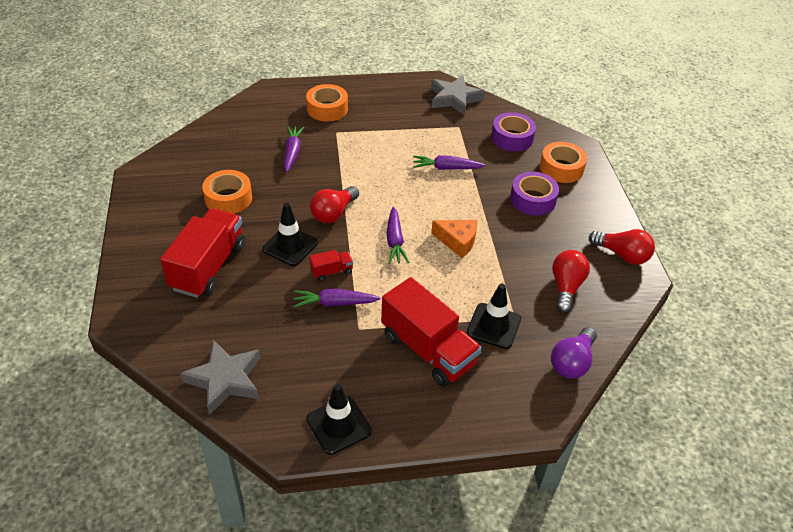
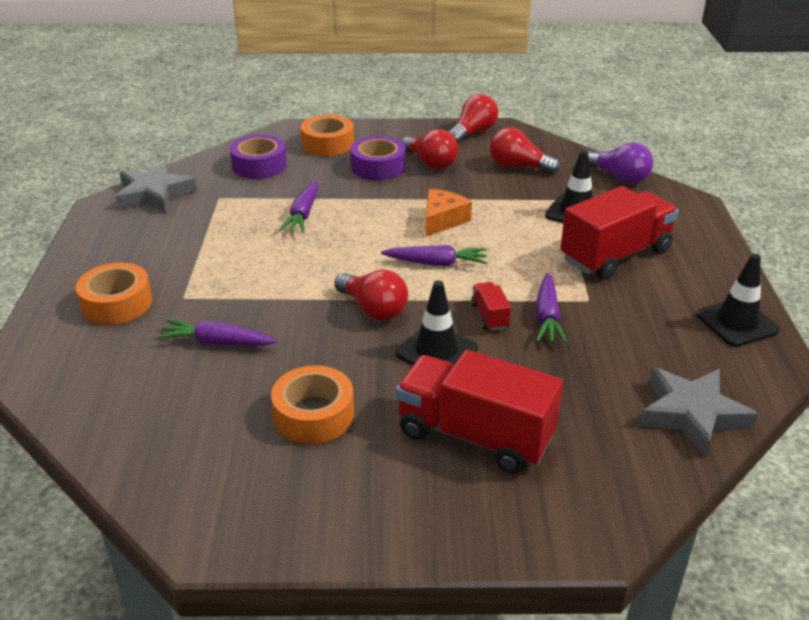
camera: 80 degrees left, 10 degrees down
(551, 230) = (430, 163): none -> red light bulb

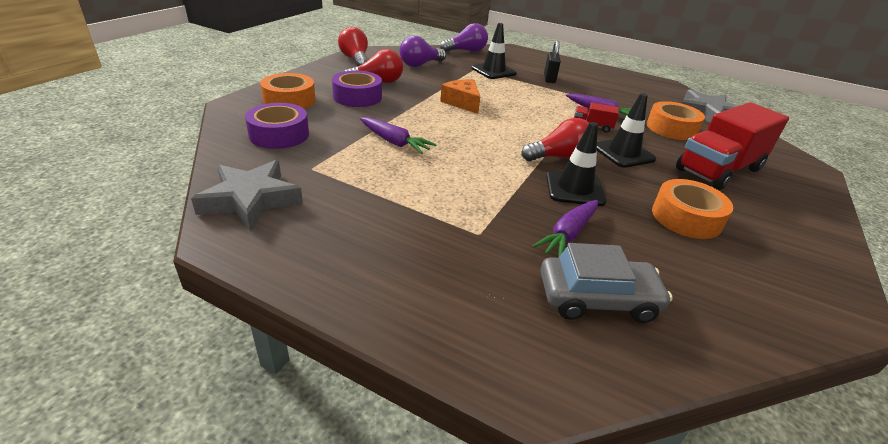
camera: 65 degrees left, 0 degrees up
(117, 303) = (457, 278): orange tape -> orange tape (671, 128)
(131, 374) = (597, 299): none -> grey car
(436, 263) = (516, 121): purple carrot -> none
(518, 167) = (420, 64): red light bulb -> purple light bulb
(615, 255) = (549, 79): red truck -> black padlock
(736, 323) = (631, 79): black traffic cone -> black traffic cone (574, 188)

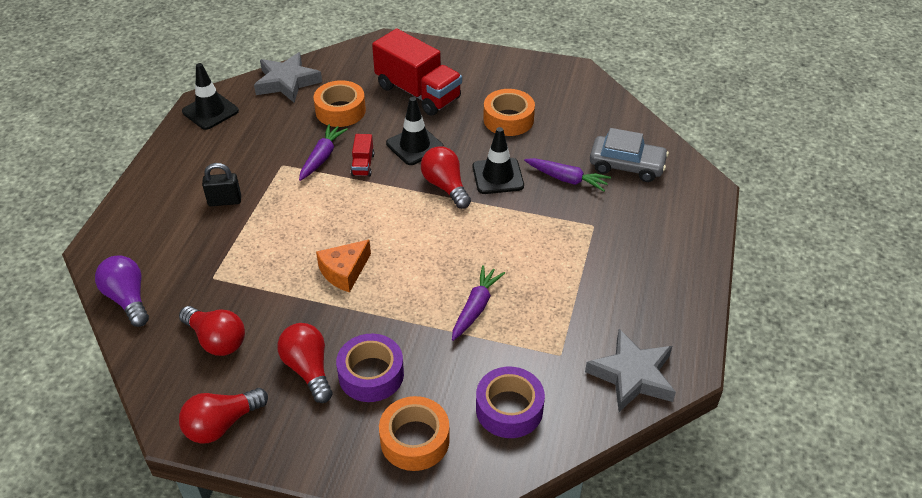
camera: 100 degrees left, 10 degrees up
(420, 64) = (217, 340): purple light bulb -> red light bulb
(493, 71) = (214, 257): black traffic cone -> black traffic cone (210, 111)
(597, 299) = (626, 166): grey car -> grey car turned 120 degrees clockwise

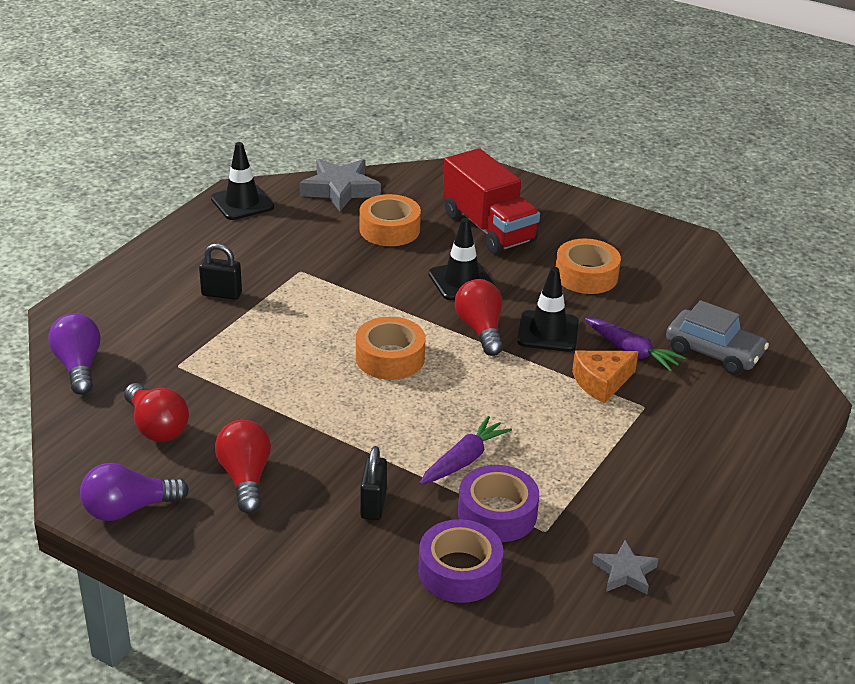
camera: 15 degrees right, 10 degrees down
(221, 424) = (128, 509): red light bulb -> purple light bulb
(322, 157) = (349, 272): purple carrot -> none
(344, 272) = (326, 391): orange cheese -> orange cheese (601, 382)
(363, 165) = (392, 289): red truck -> none
(371, 374) = (313, 499): purple tape -> purple tape (497, 513)
(415, 440) = (336, 576): orange tape -> orange tape (390, 358)
(420, 367) = (373, 505): none -> black padlock
(632, 375) = (625, 572): grey star -> grey star, size x0.57

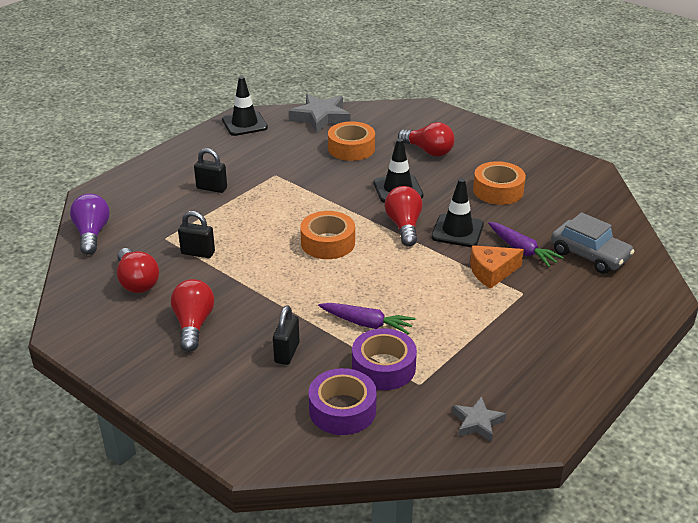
camera: 10 degrees right, 0 degrees up
(128, 509) = (99, 341): purple light bulb -> none
(226, 382) = (198, 253): none -> black padlock
(464, 460) = (367, 324): purple carrot -> purple carrot turned 60 degrees clockwise
(488, 228) = (428, 151): red truck -> red light bulb

